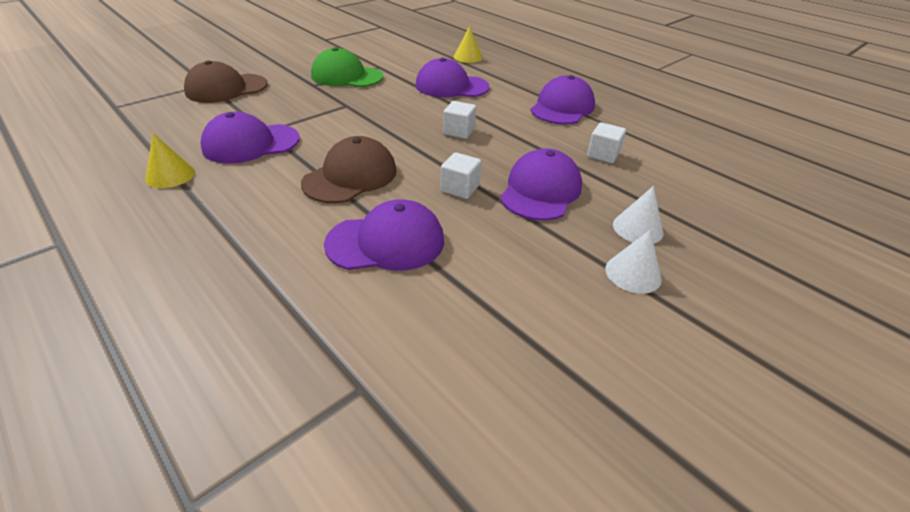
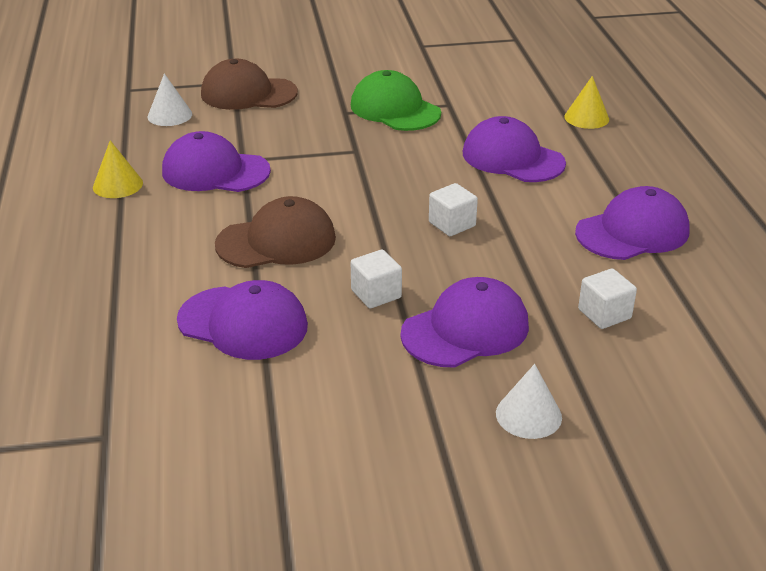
camera: 35 degrees right, 5 degrees down
(633, 273) = (457, 456): white cone -> white cone (170, 115)

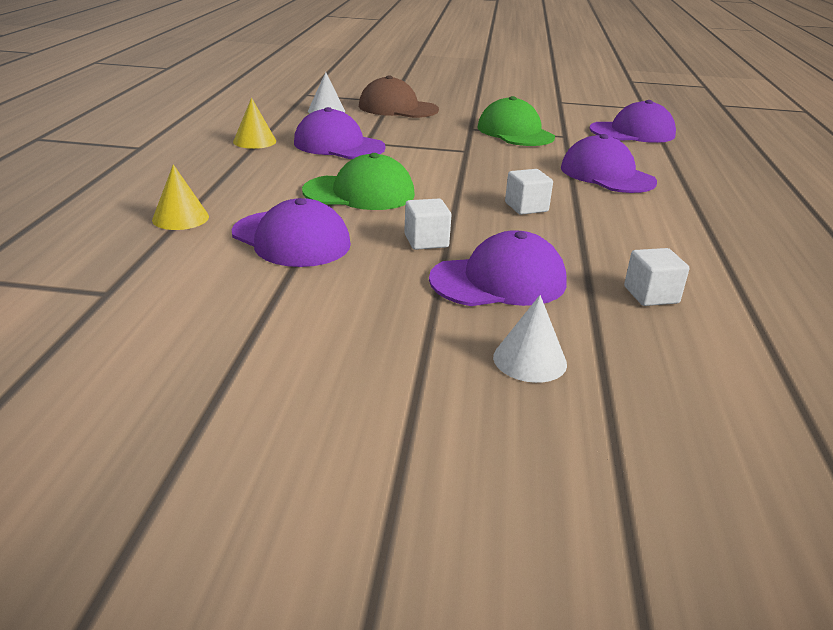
camera: 15 degrees right, 5 degrees down
(276, 241) = (359, 193): brown cap -> green cap
(586, 118) = (690, 160): yellow cone -> yellow cone (180, 218)
(632, 232) = (706, 240): purple cap -> purple cap (632, 132)

